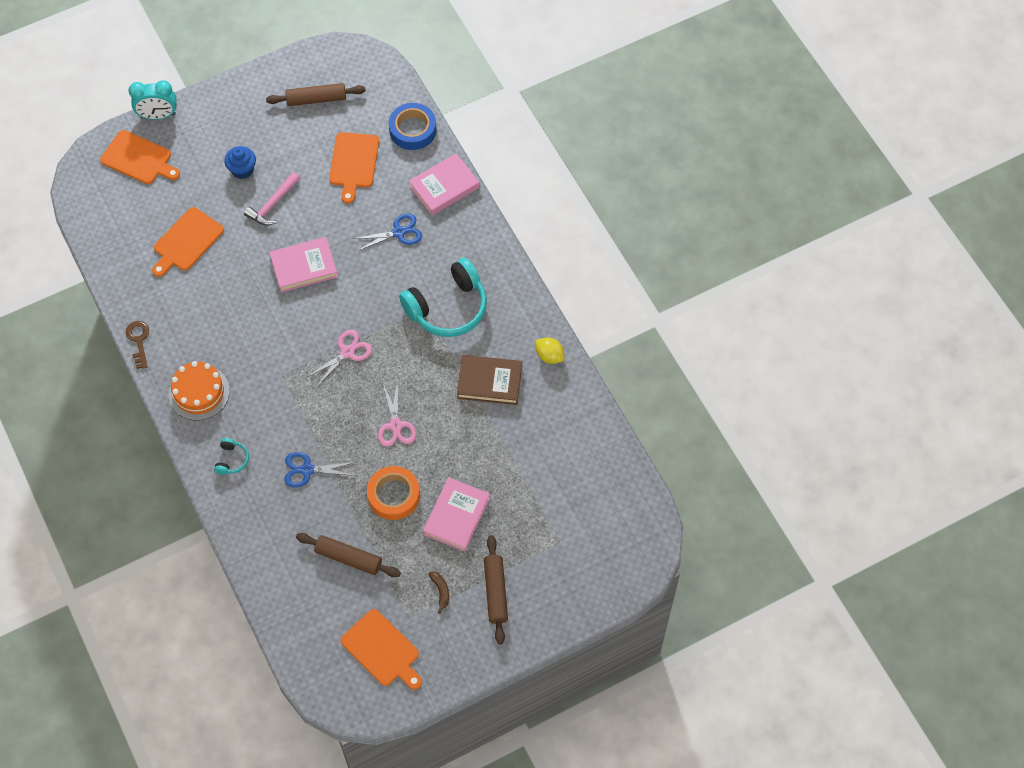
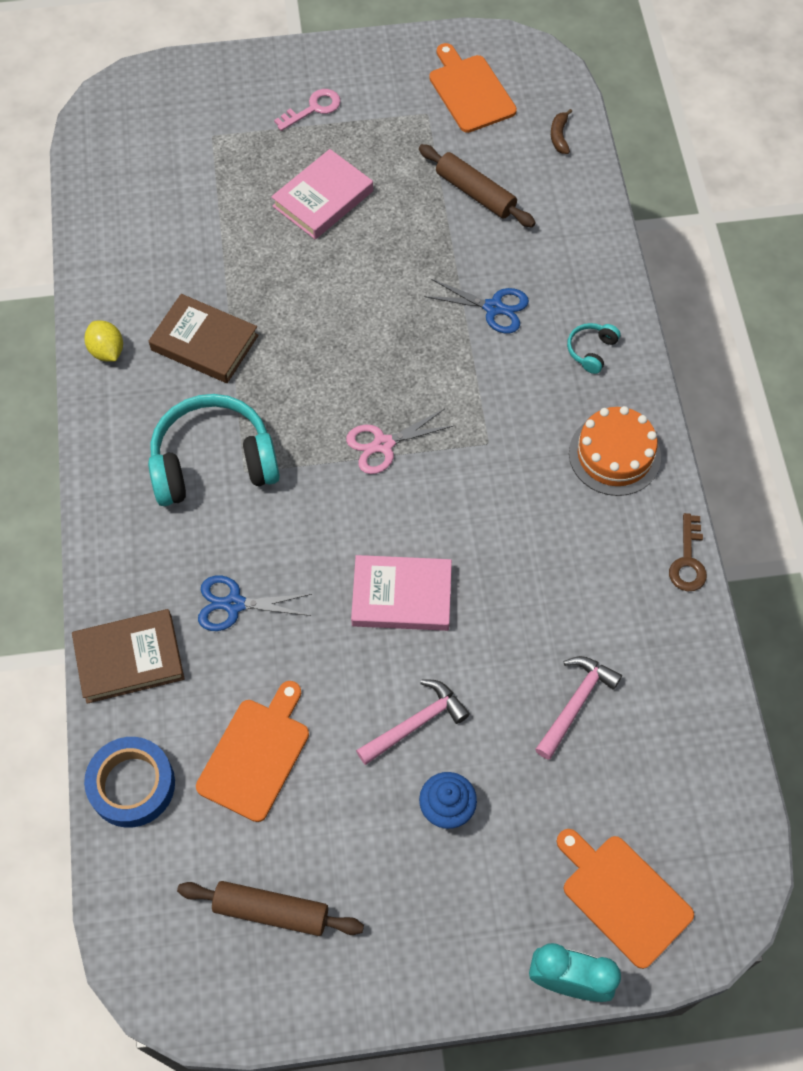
camera: 160 degrees left, 0 degrees up
(186, 241) = (576, 703): orange cutting board -> pink hammer
(393, 495) = (392, 244): orange tape -> none
(395, 425) = (355, 326): pink scissors -> none
(441, 591) = (377, 128): brown banana -> brown banana (559, 136)
(444, 187) = (129, 658): pink book -> brown book
(495, 592) = (313, 108): brown rolling pin -> pink key

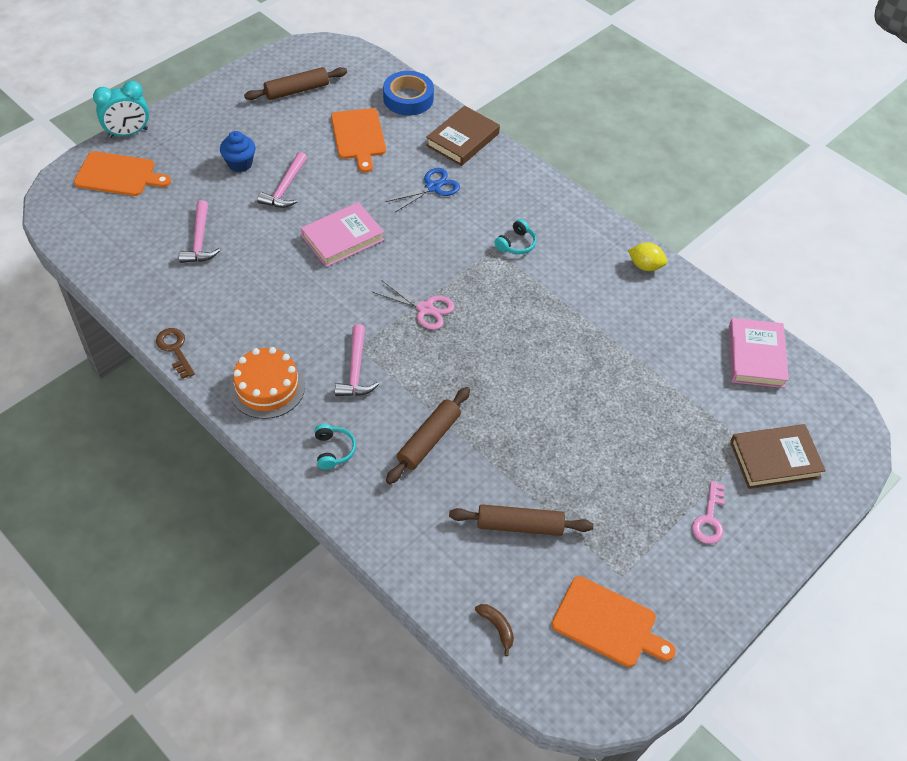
camera: 140 degrees right, 10 degrees down
(204, 343) = (594, 303): brown book -> brown book (775, 459)
(213, 463) = (516, 244): turquoise headphones -> turquoise headphones, size x0.43
(323, 199) = (624, 447): pink book -> pink book (755, 356)
(383, 444) = (425, 309): pink scissors -> pink scissors turned 90 degrees clockwise
(493, 308) = (429, 440): blue scissors -> brown rolling pin
(510, 419) = (356, 370): none -> pink hammer

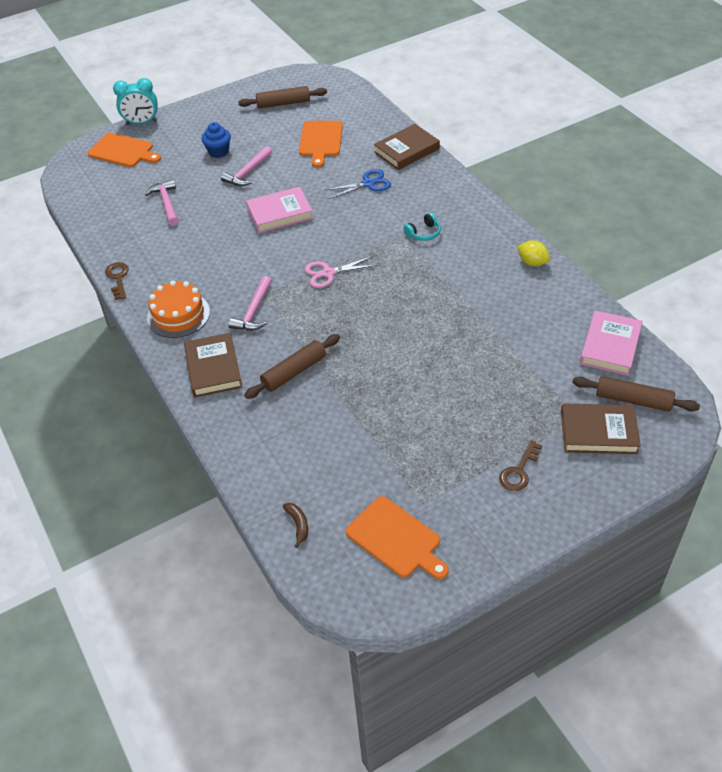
camera: 20 degrees right, 5 degrees down
(200, 240) = (166, 203): pink hammer -> pink hammer turned 150 degrees clockwise
(333, 450) = (213, 368): turquoise headphones -> brown book
(408, 98) = (372, 116): blue tape -> none
(425, 309) = (328, 273): pink scissors -> pink scissors turned 120 degrees clockwise
(520, 525) = (347, 449): brown rolling pin -> brown rolling pin (633, 400)
(709, 519) = (519, 471): pink key -> brown key

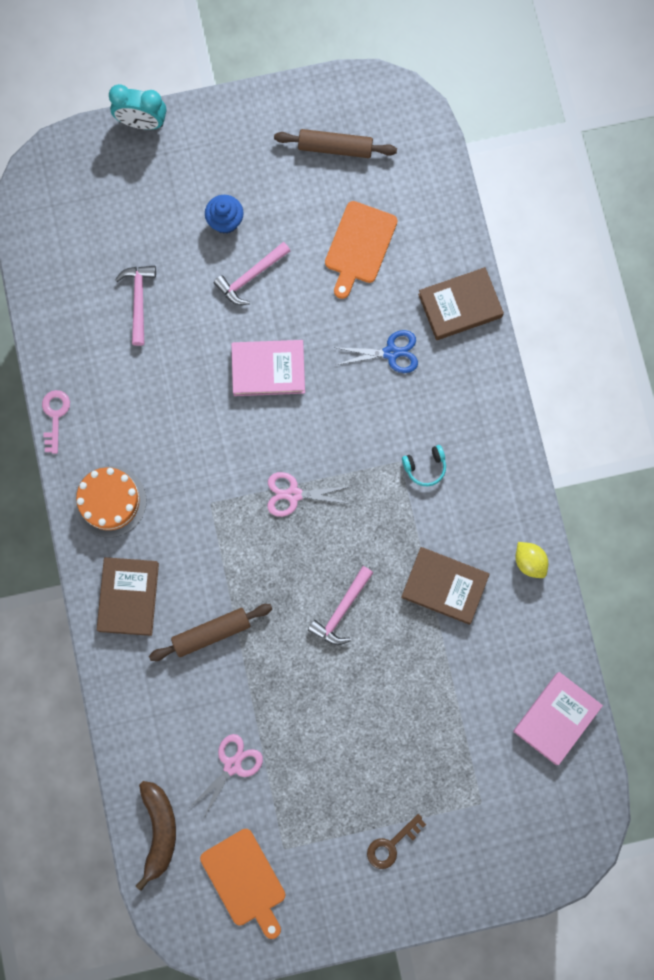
camera: 15 degrees right, 30 degrees up
(118, 278) = (55, 416): brown key -> pink key
(123, 151) = (106, 175): orange cutting board -> none
(254, 311) = (193, 526): pink hammer -> pink hammer (341, 610)
(298, 525) = (159, 831): brown banana -> brown banana, size x2.01
(348, 455) = (232, 765): none -> pink scissors
(598, 432) = (490, 826): brown book -> brown book (444, 586)
(633, 400) = (545, 799): brown rolling pin -> none

